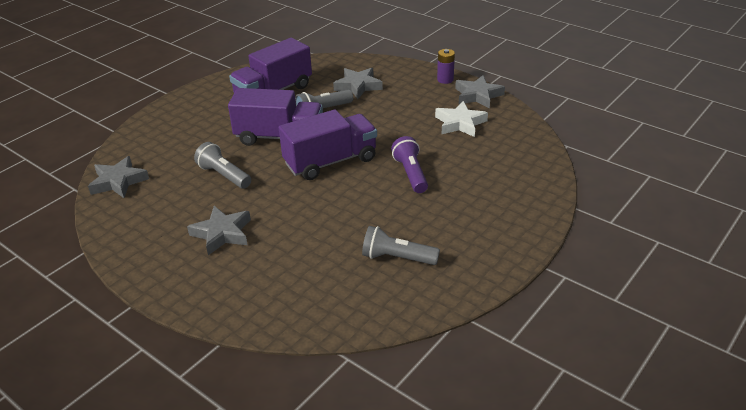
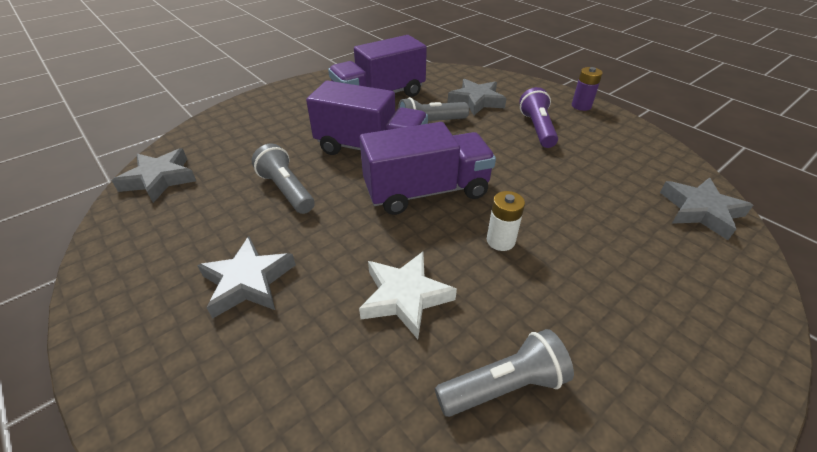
camera: 10 degrees right, 5 degrees up
(388, 185) = (500, 241): none -> white battery
(397, 258) = (503, 386): grey flashlight -> grey flashlight turned 135 degrees clockwise
(411, 174) = (534, 226): purple flashlight -> purple flashlight (537, 128)
(460, 123) = (603, 162): white star -> white star (405, 297)
(478, 95) = (624, 129): grey star -> grey star (700, 211)

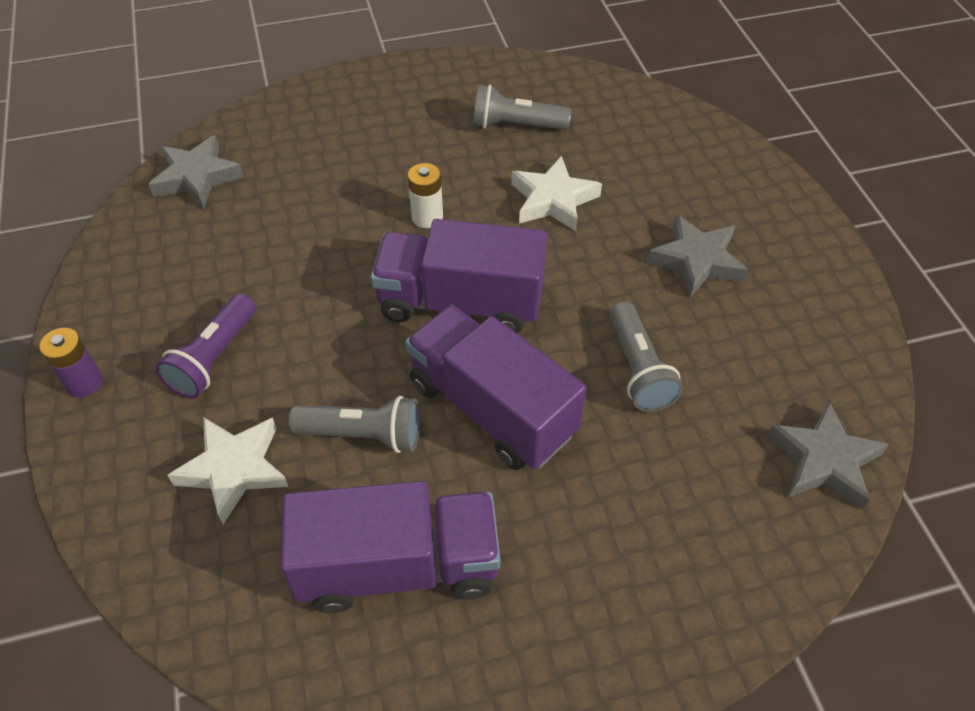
camera: 155 degrees left, 10 degrees up
(476, 101) = (234, 469): grey star -> white star

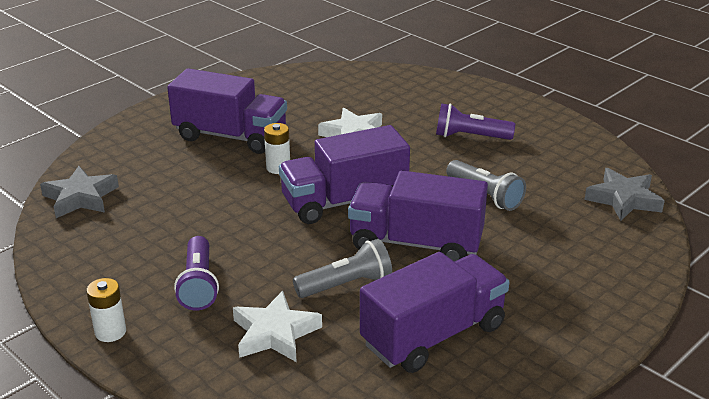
camera: 30 degrees left, 20 degrees down
(84, 382) = (110, 332): purple battery -> white battery
(412, 147) = (230, 136): none -> purple truck
(516, 125) = (292, 106): grey flashlight -> none
(697, 261) = (470, 137): grey star -> purple flashlight

